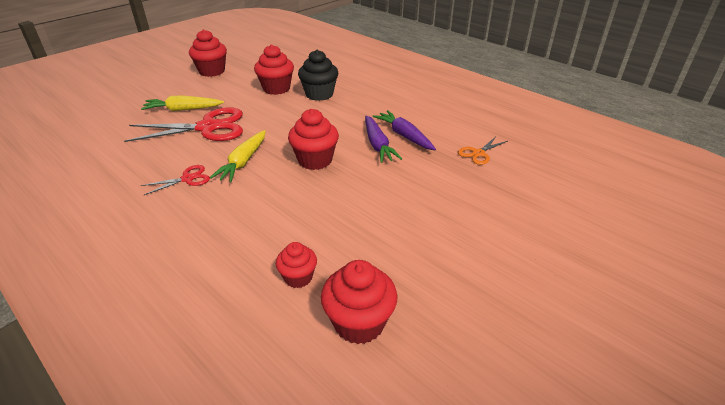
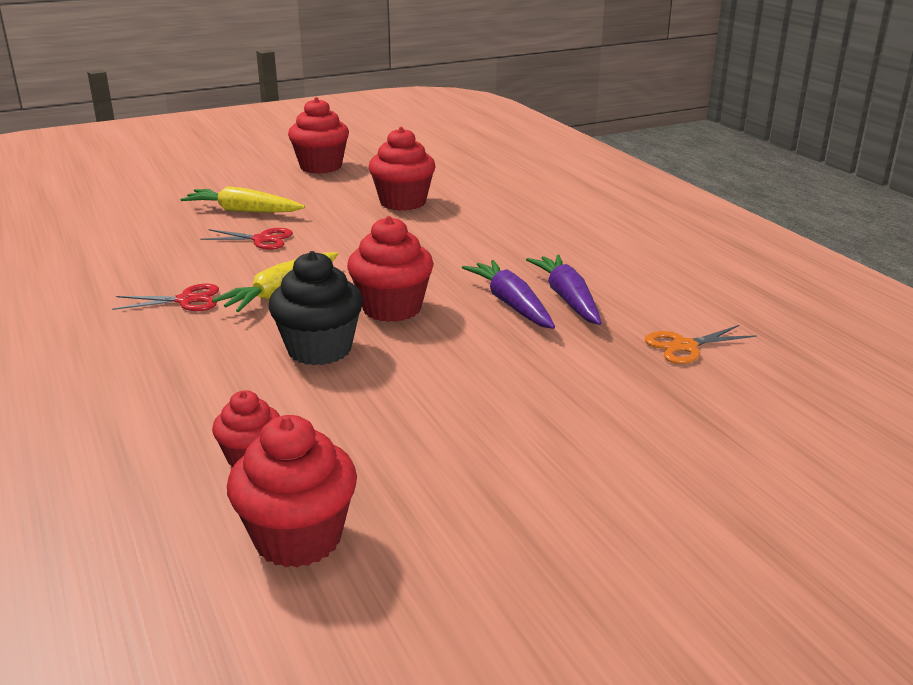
camera: 20 degrees right, 10 degrees down
(208, 127) = (262, 239): red scissors -> red scissors, size x0.48
(319, 94) = (466, 219): black cupcake -> black cupcake (319, 349)
(377, 145) = (511, 304): purple carrot -> purple carrot turned 150 degrees clockwise

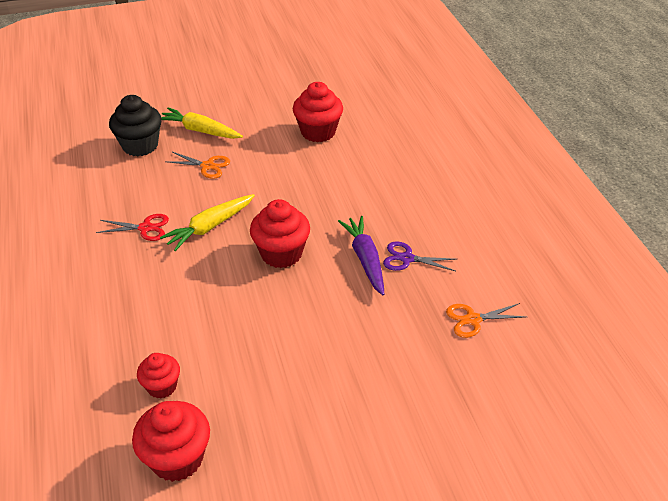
camera: 10 degrees right, 15 degrees up
(262, 239) = (207, 166): red scissors -> orange scissors
(319, 349) = (224, 290): black cupcake -> black cupcake (140, 146)
(321, 167) = (267, 80): red cupcake -> none
(567, 299) = (407, 258): purple carrot -> purple scissors

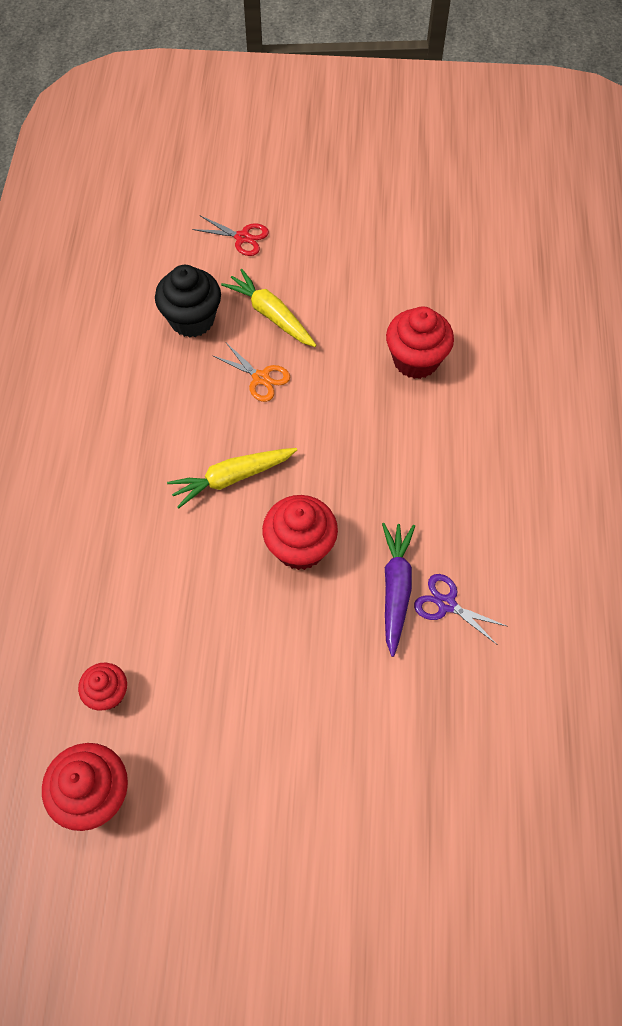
camera: 20 degrees right, 20 degrees up
(145, 228) = (159, 456): red scissors -> red scissors (242, 238)
(473, 319) = (488, 724): orange scissors -> none

